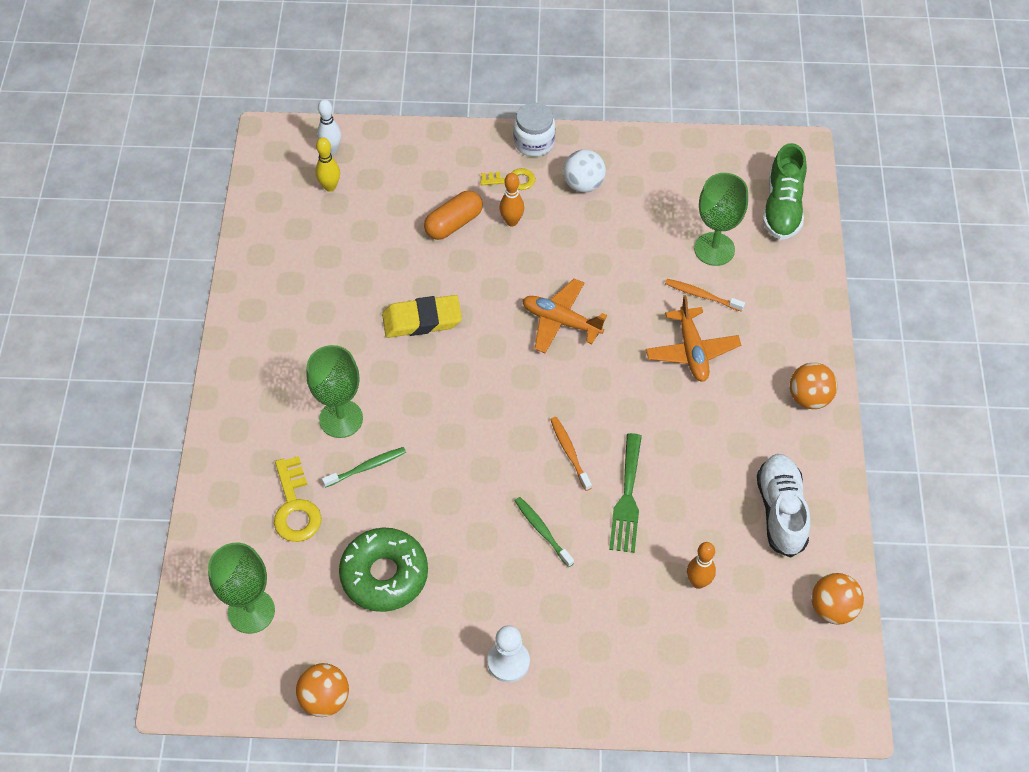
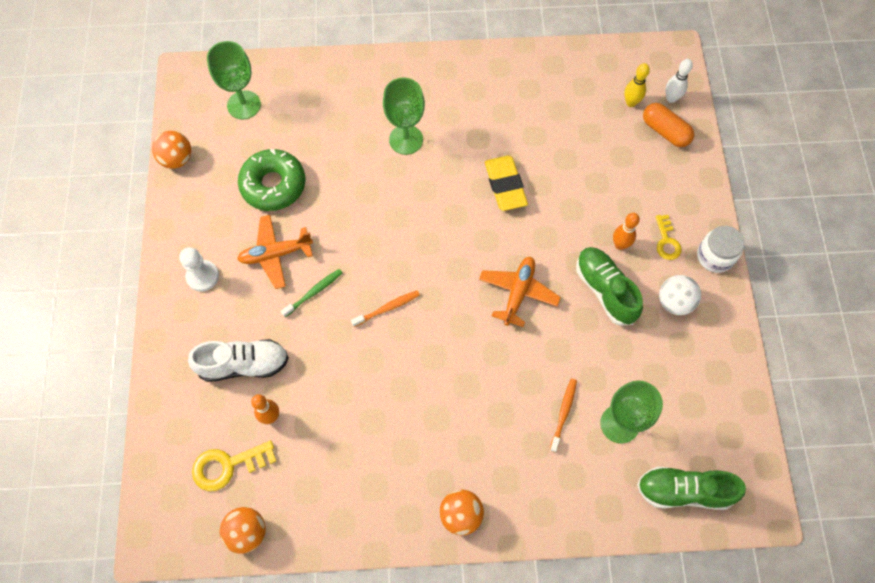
camera: 85 degrees right, 10 degrees up
(295, 507) = (327, 120): yellow key -> yellow key (228, 466)
(366, 467) = (364, 162): green toothbrush -> none
(453, 223) = (609, 199): orange capsule -> orange capsule (665, 131)
(564, 242) = (605, 290): none -> green shoe
(627, 498) = (346, 356): green fork -> none
(692, 351) = (500, 405): orange plane -> orange plane (275, 254)
(781, 511) = (340, 487): white shoe -> white shoe (244, 364)

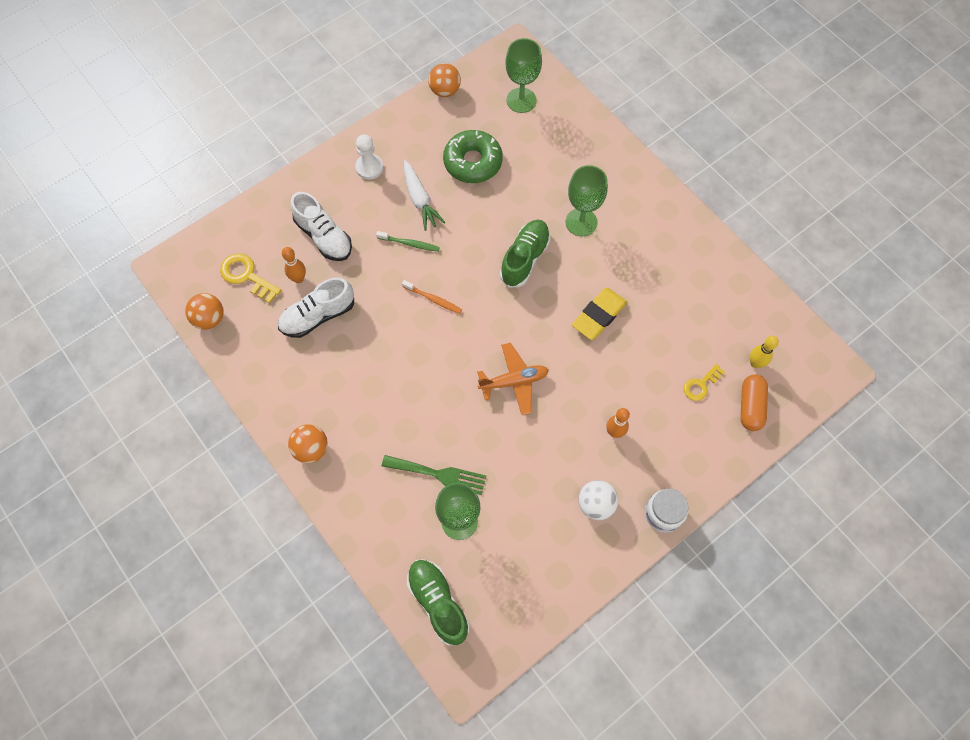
camera: 55 degrees right, 0 degrees up
(275, 254) = (420, 200): orange plane -> white carrot
(325, 423) = (318, 316): none -> white shoe
(563, 413) = (439, 474): orange toothbrush -> green fork
(605, 290) = (565, 444): green shoe -> green shoe (525, 258)
(666, 241) = (646, 467): yellow key -> yellow key (700, 385)
(671, 98) = (787, 393): white bowling pin -> none

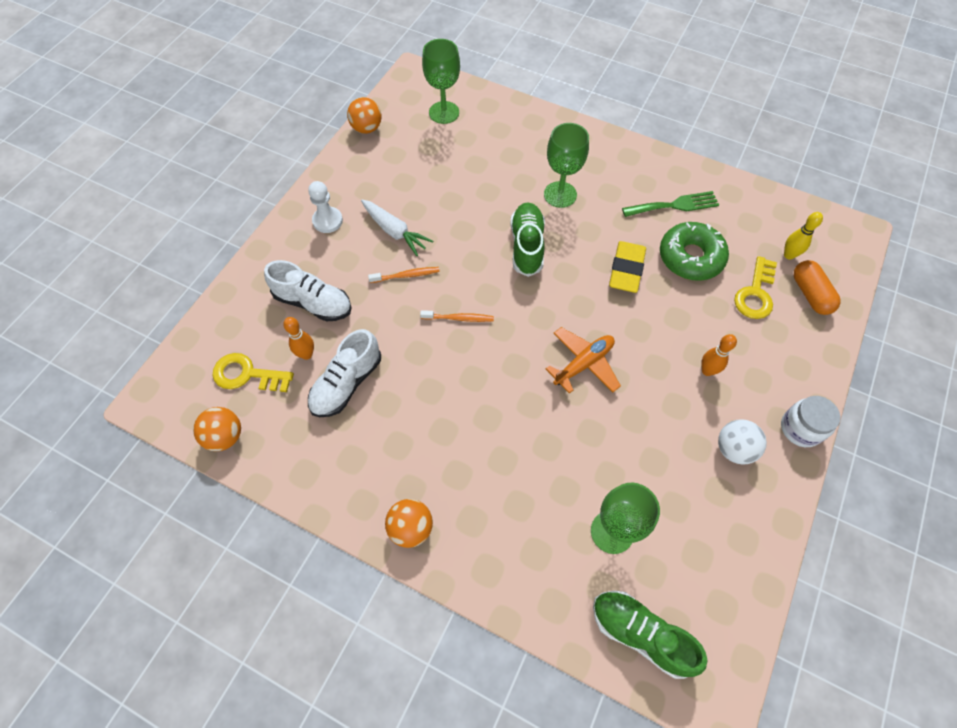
camera: 25 degrees left, 5 degrees down
(409, 244) = (406, 275): green toothbrush -> orange toothbrush
(439, 474) = (562, 491): green fork -> green fork (674, 205)
(473, 162) = (428, 180): green donut -> green donut (690, 257)
(700, 385) = (755, 293): yellow key -> yellow key, size x1.51

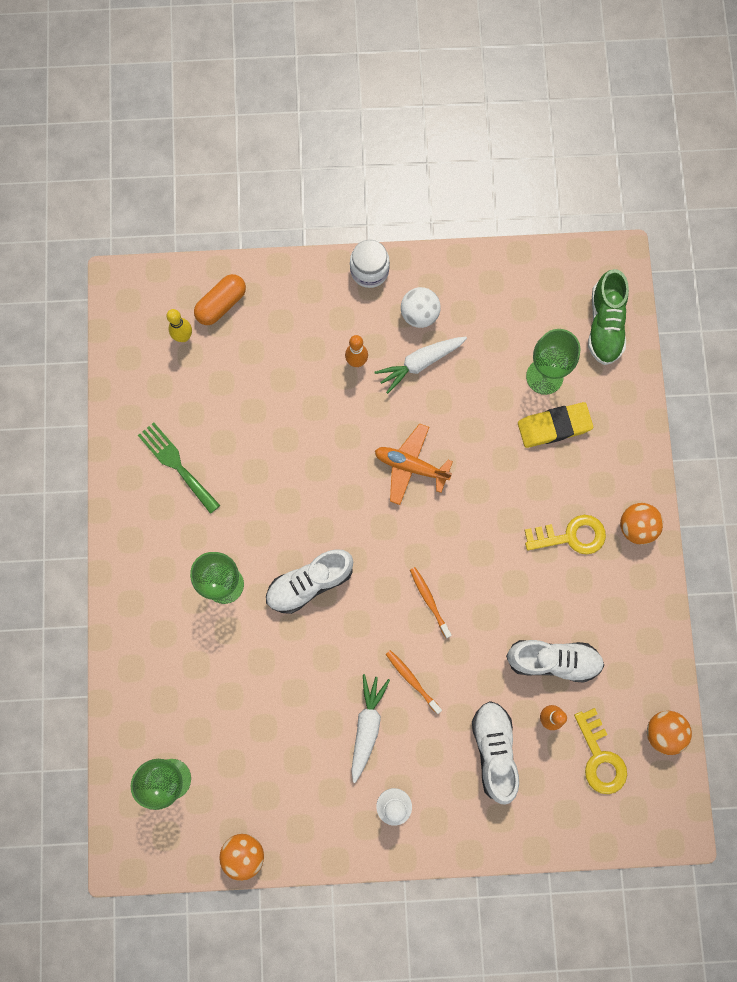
camera: 120 degrees left, 15 degrees up
(527, 246) = (309, 583): green shoe -> white shoe
(626, 270) = (285, 475): yellow eraser -> yellow eraser (554, 426)
(681, 422) = (420, 363): none -> white carrot
(690, 257) = (236, 423): green donut -> none
(755, 293) = (247, 351): yellow key -> yellow key (571, 536)

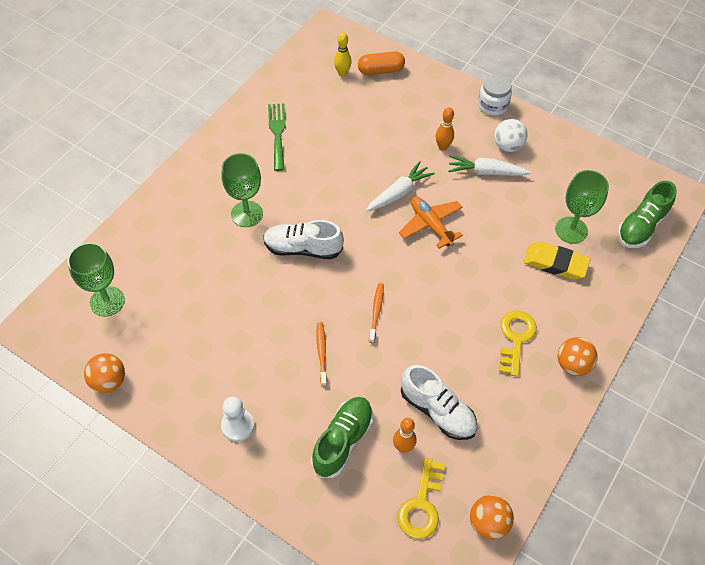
camera: 35 degrees right, 20 degrees down
(367, 725) = (265, 360): white carrot -> white carrot (399, 193)
(494, 750) = (343, 441): white shoe -> green shoe
(571, 536) = (515, 338): yellow key -> yellow key turned 105 degrees counterclockwise

